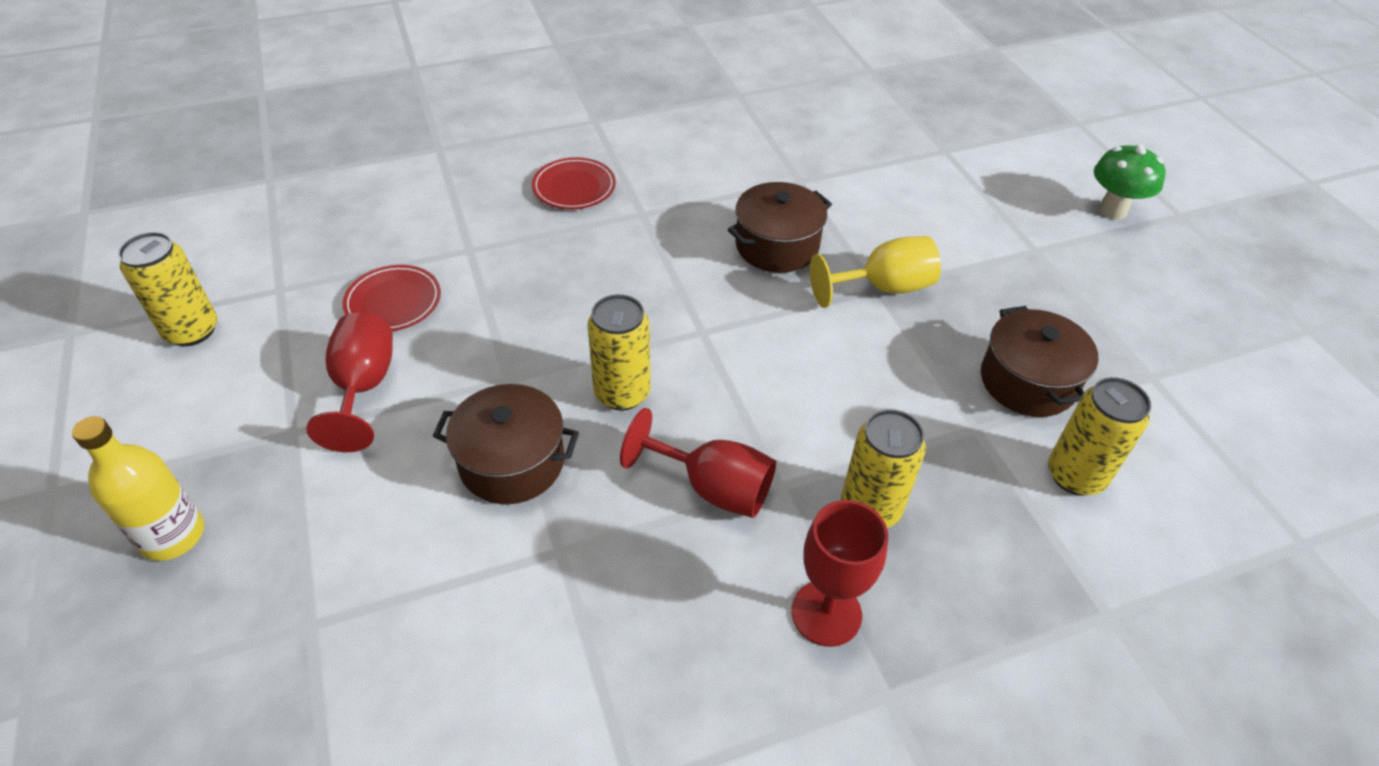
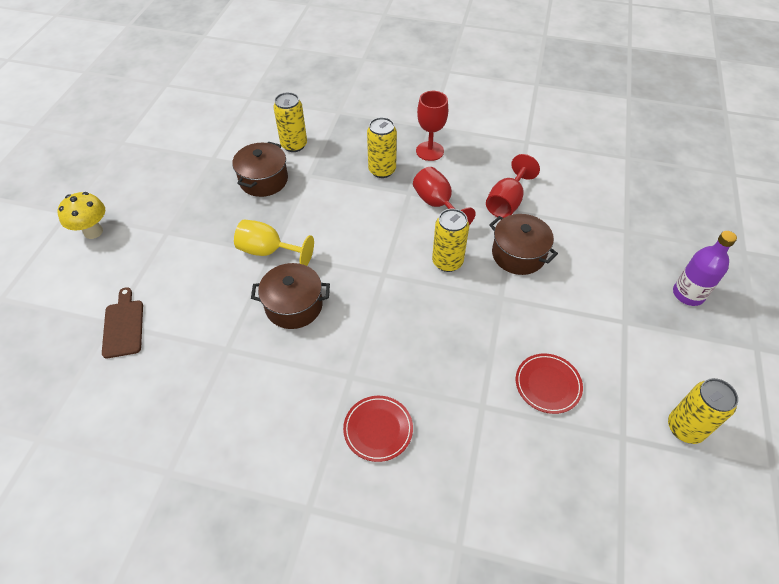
camera: 145 degrees left, 5 degrees up
(173, 535) = (688, 294): yellow bottle -> purple bottle
(363, 387) = (581, 330): red goblet -> red goblet (506, 202)
(928, 154) = (123, 326): none -> brown cutting board
(1112, 210) = (93, 232): green mushroom -> yellow mushroom

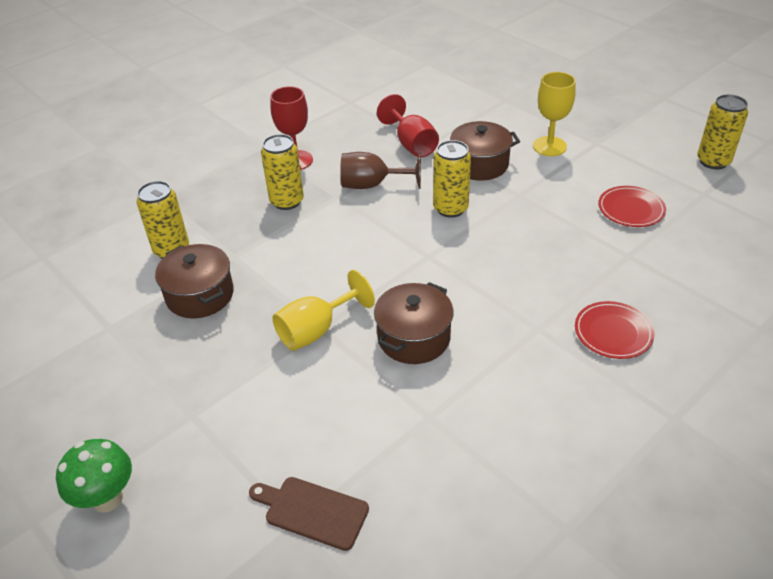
camera: 55 degrees left, 10 degrees down
(93, 232) = (107, 499): yellow mushroom -> green mushroom
(437, 204) = (372, 185): red goblet -> brown goblet
(587, 289) = (549, 146): none -> yellow goblet
(688, 294) = (593, 102): purple bottle -> none

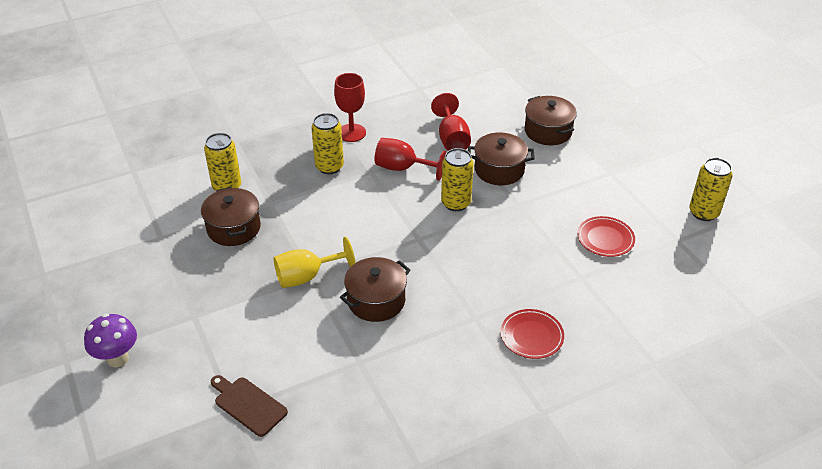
camera: 15 degrees right, 0 degrees up
(107, 499) = (117, 358): green mushroom -> purple mushroom
(372, 185) = (402, 168): brown goblet -> red goblet
(510, 116) = (548, 131): none -> brown pot
(549, 146) = (567, 167): yellow goblet -> none

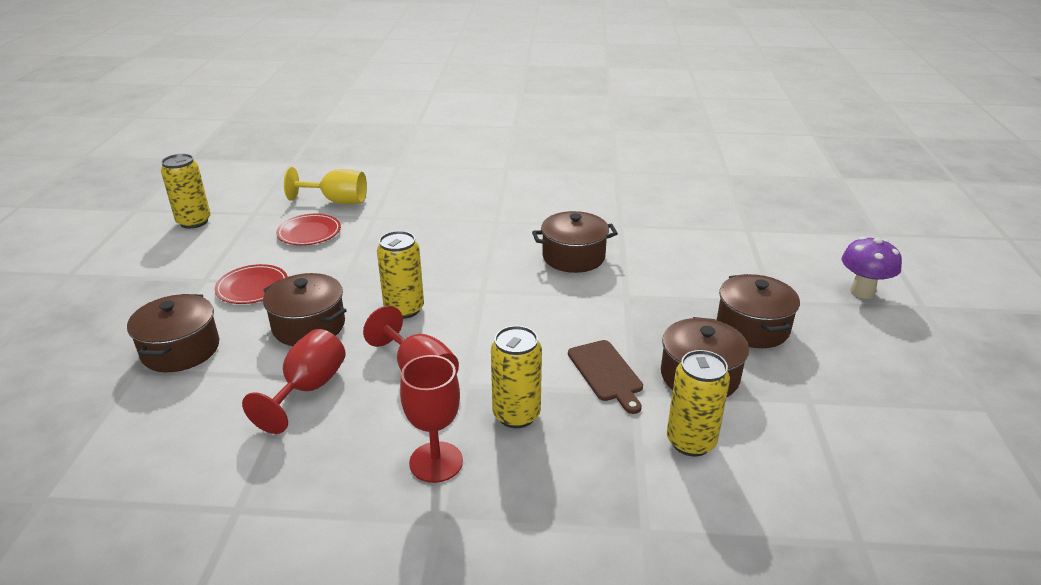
camera: 150 degrees left, 10 degrees down
(206, 282) = (752, 327): none -> brown pot
(248, 405) = (733, 229): brown cutting board -> brown cutting board (606, 373)
(306, 277) = (632, 296): yellow goblet -> yellow goblet (337, 201)
(531, 336) = (464, 199): red plate -> red plate (252, 287)

